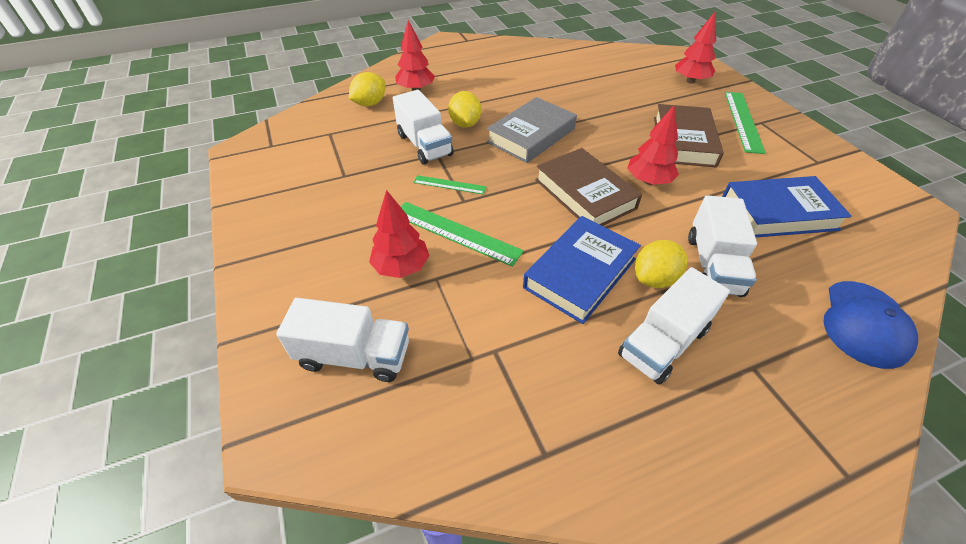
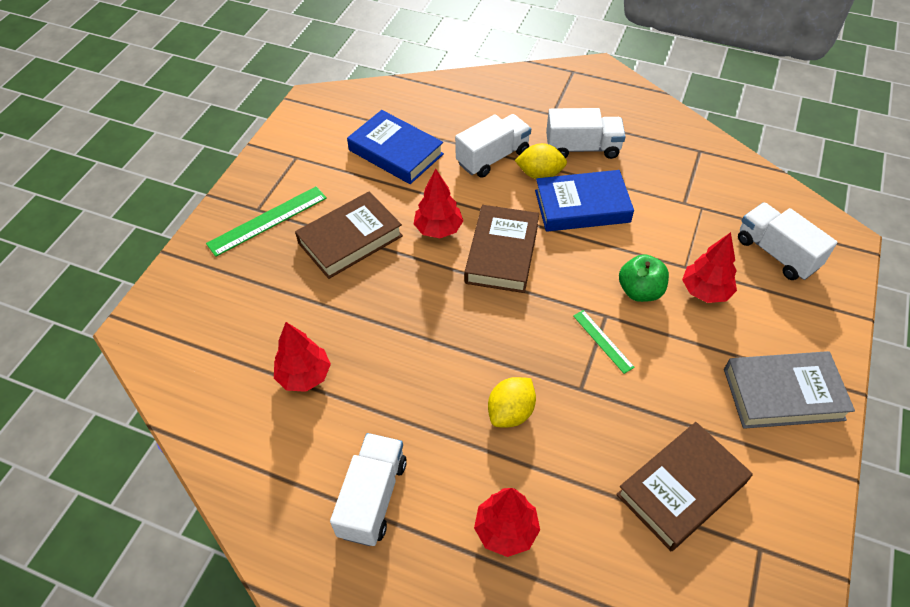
camera: 135 degrees left, 5 degrees up
(334, 145) = (681, 489): none -> brown book
(370, 104) = (588, 545): yellow lemon -> none
(424, 145) = (582, 411): white truck -> white truck (373, 498)
(455, 233) = (640, 291): green ruler -> green apple
(531, 135) = (465, 344): grey book -> grey book (783, 394)
(690, 81) = (211, 293): red tree -> red tree (304, 376)
(865, 323) = (465, 91): blue cap -> none

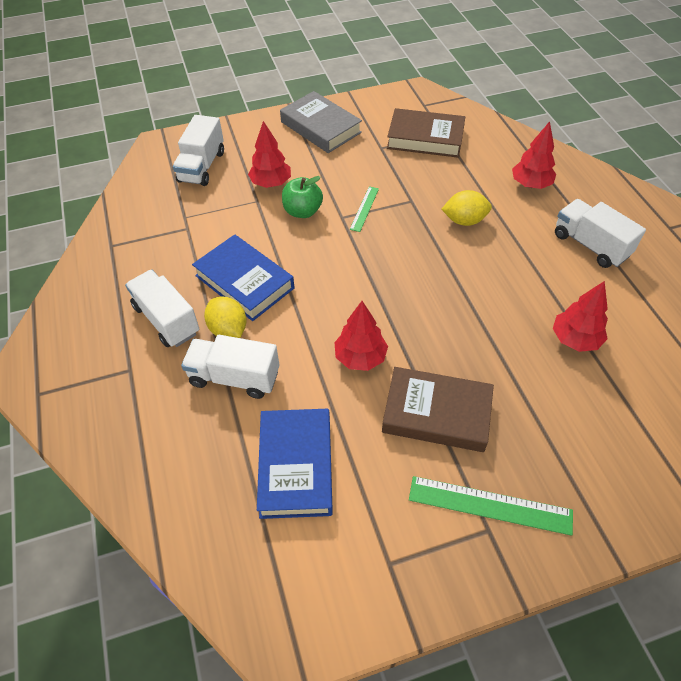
camera: 130 degrees left, 0 degrees up
(373, 498) = (590, 245): white truck -> white truck turned 75 degrees clockwise
(502, 253) = (343, 300): brown book -> none

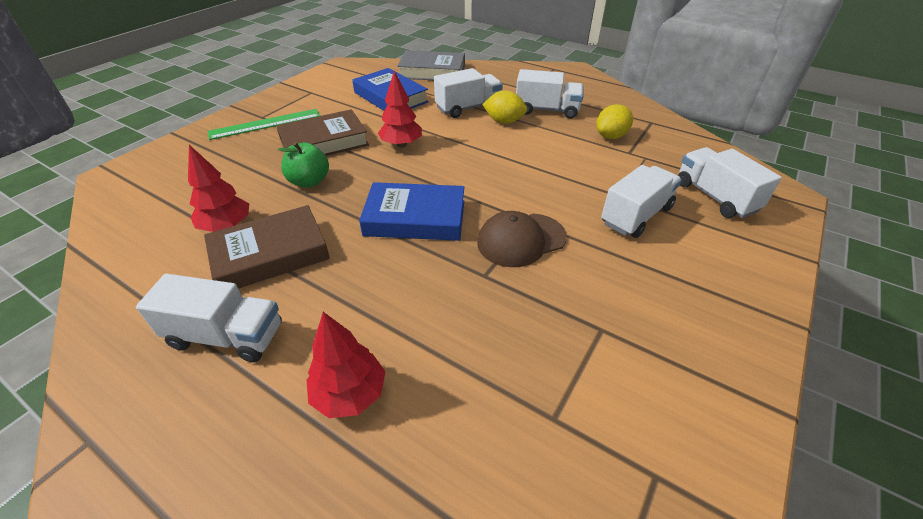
camera: 140 degrees right, 10 degrees down
(244, 282) = (534, 144): blue book -> blue book (415, 218)
(271, 183) = (636, 216): red tree -> white truck
(302, 211) = (570, 207): green apple -> green apple (309, 181)
(320, 127) = (708, 313): grey book -> grey book (432, 71)
(364, 208) = (521, 240): green ruler -> brown cap
(425, 138) = (568, 388): brown book -> brown book (270, 254)
(464, 220) = (405, 284): yellow lemon -> yellow lemon (611, 136)

